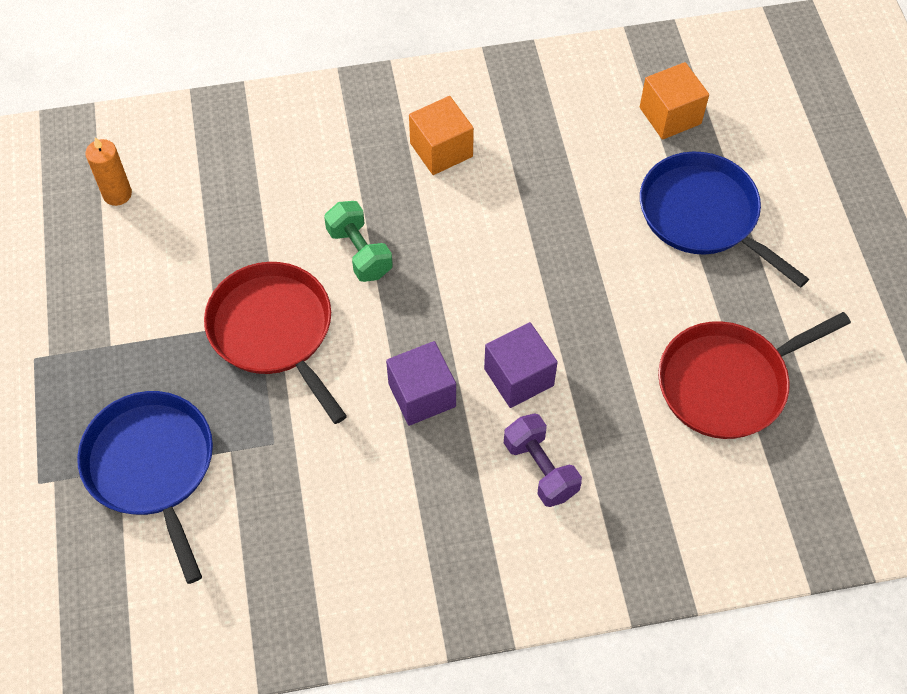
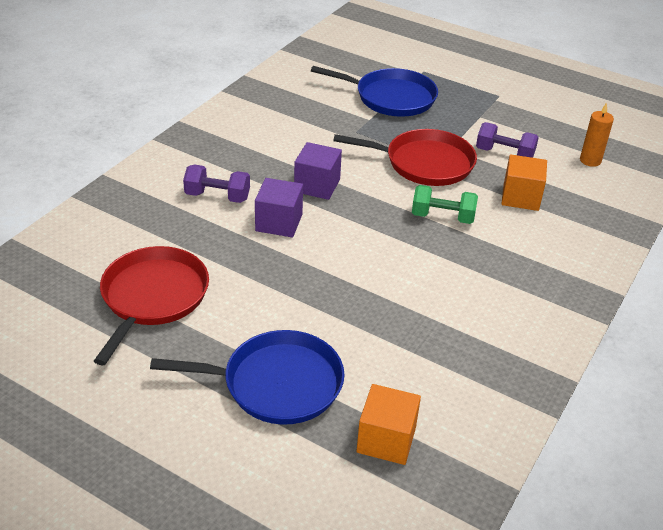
camera: 130 degrees right, 20 degrees down
(179, 273) = (504, 154): none -> purple dumbbell
(441, 150) = (489, 296): orange cube -> orange cube (520, 197)

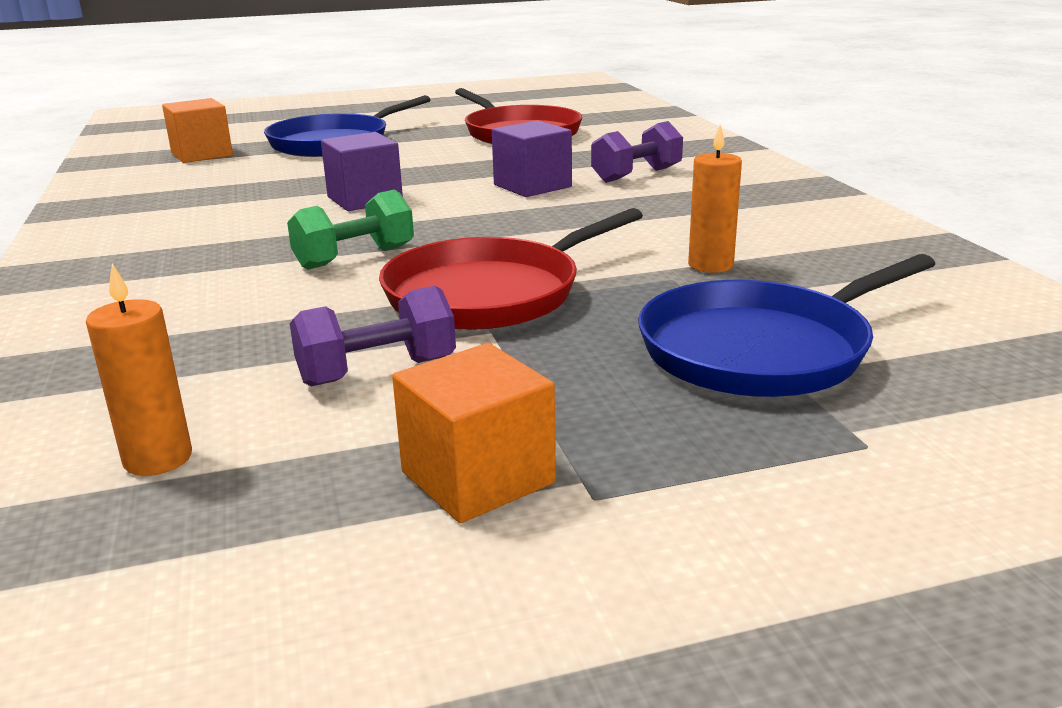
camera: 135 degrees right, 15 degrees down
(317, 185) = (569, 217): purple cube -> purple cube (365, 199)
(331, 128) = (710, 265): none -> orange candle
(520, 197) = (259, 326): orange cube -> orange cube (477, 477)

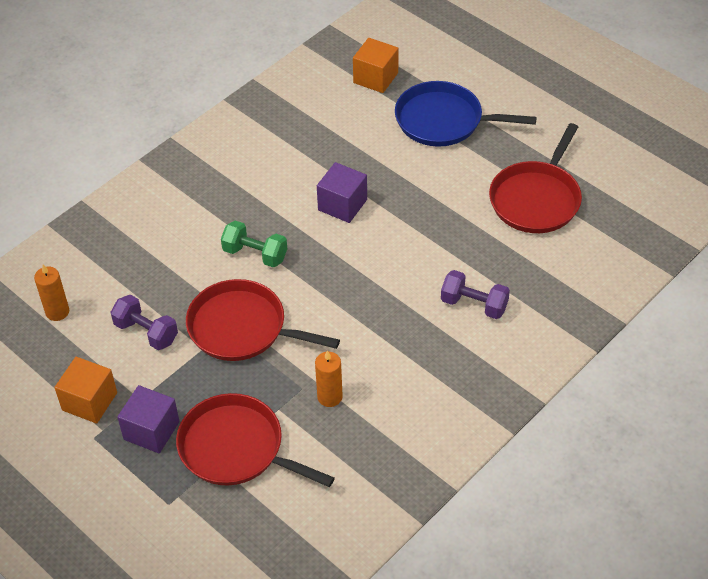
camera: 60 degrees right, 25 degrees up
(532, 186) = (416, 265): purple cube -> purple cube (151, 430)
(762, 349) = (236, 448): blue pan -> red pan

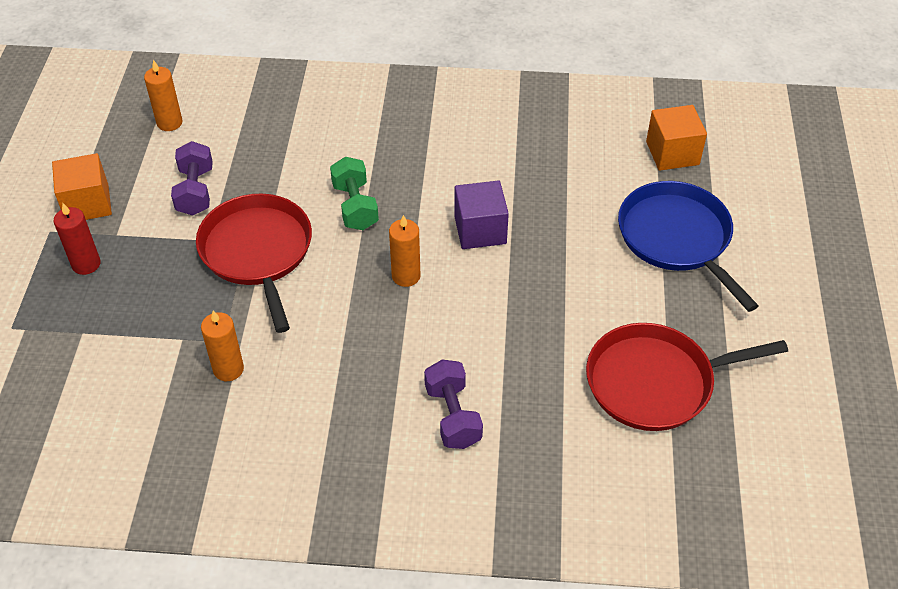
camera: 50 degrees right, 0 degrees up
(151, 430) = (86, 264): purple cube -> red candle
(236, 448) = (111, 336): red pan -> none
(343, 263) = (406, 276): none -> orange candle

